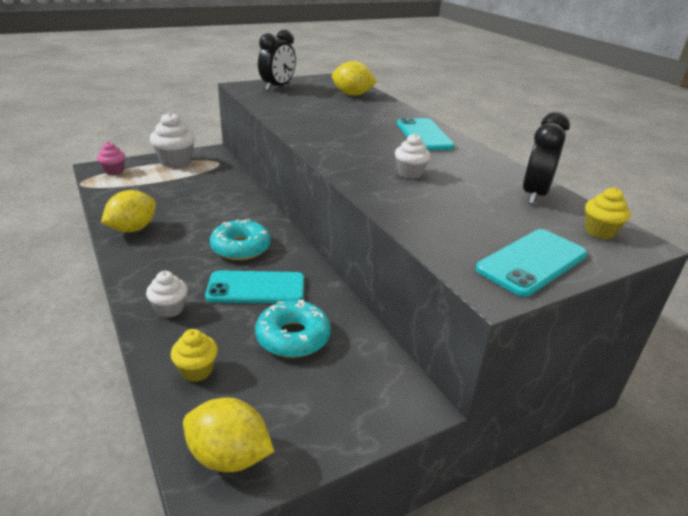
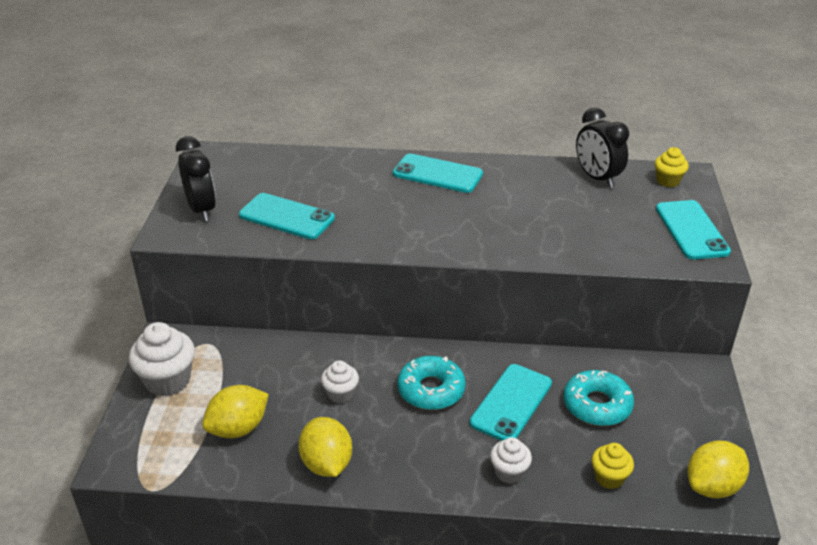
camera: 55 degrees left, 5 degrees up
(114, 171) = (141, 447): pink cupcake -> none
(300, 106) = (286, 217): none -> turquoise phone
(352, 95) = (282, 168): yellow lemon -> yellow lemon (238, 428)
(410, 173) = (517, 219): white cupcake -> white cupcake (340, 394)

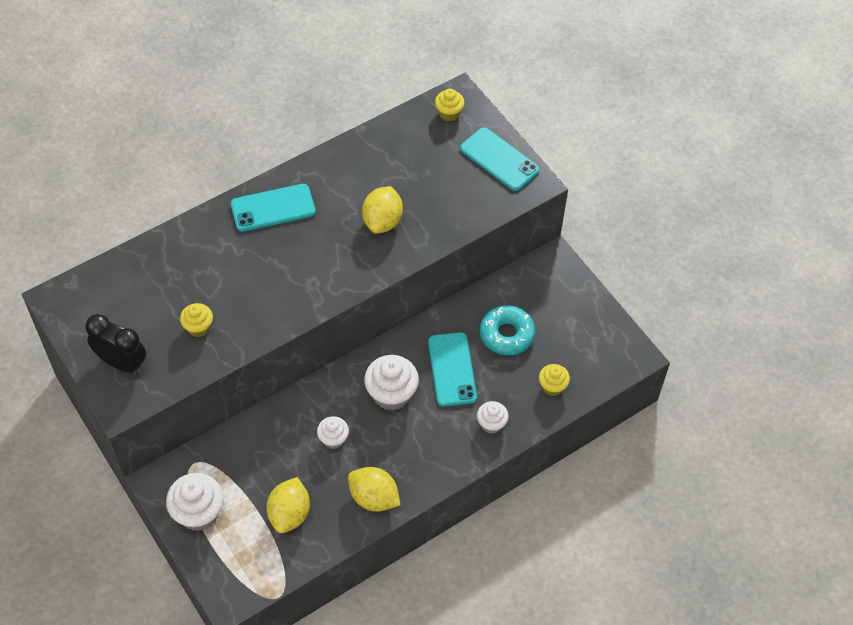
camera: 40 degrees left, 20 degrees up
(286, 217) = (198, 327): turquoise phone -> yellow cupcake
(431, 390) = (391, 394): turquoise donut -> white cupcake
(597, 178) = (396, 140): black clock -> none
(712, 486) = (614, 352): yellow lemon -> yellow lemon (382, 221)

